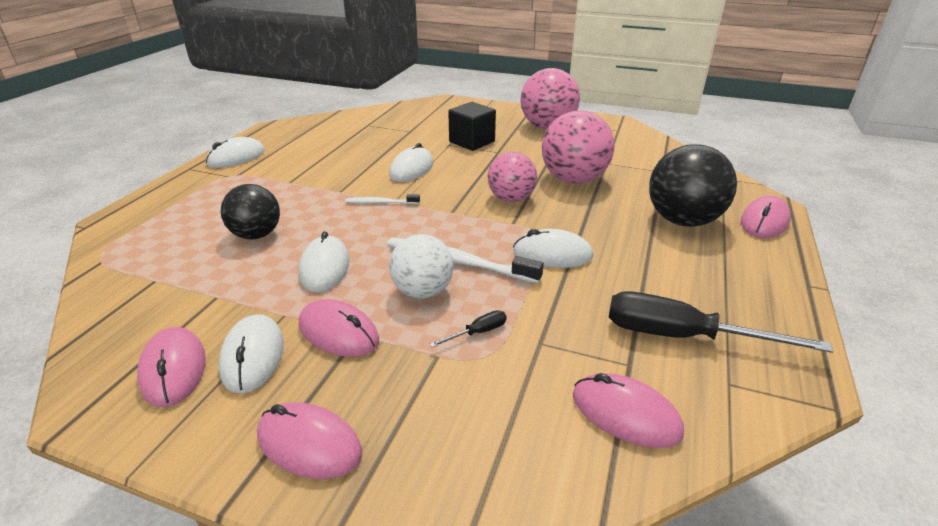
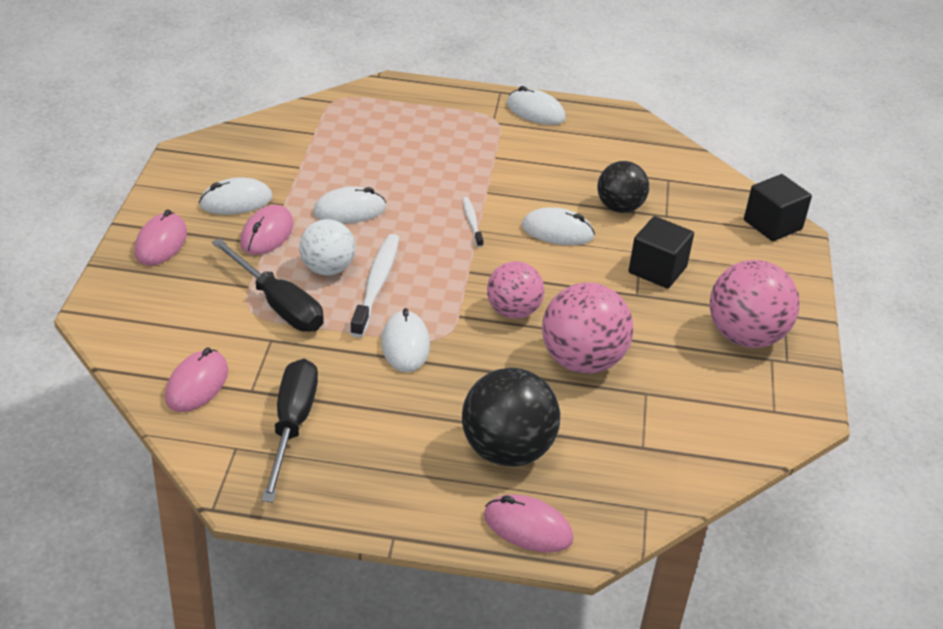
camera: 75 degrees right, 5 degrees up
(174, 369) = (219, 173): pink mouse -> none
(257, 235) = (391, 163): black ball -> black ball (619, 207)
(435, 104) = (772, 225): none -> black cube
(478, 332) = (278, 304): black screwdriver -> black screwdriver, size x2.37

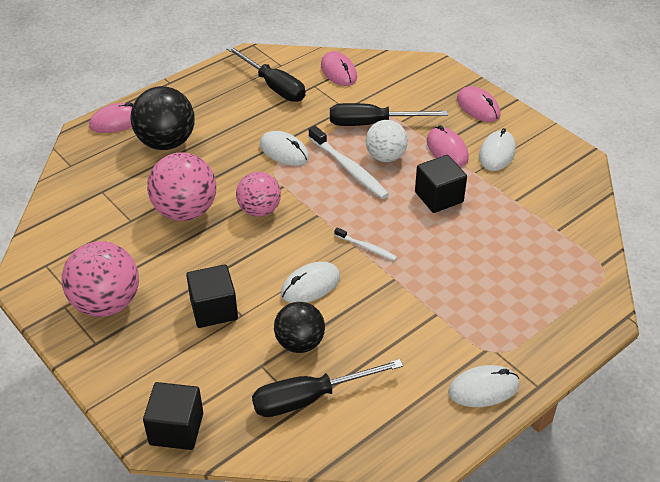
camera: 135 degrees right, 5 degrees up
(349, 210) = (439, 197): white mouse -> black cube
(656, 179) = (310, 398): none -> black screwdriver

